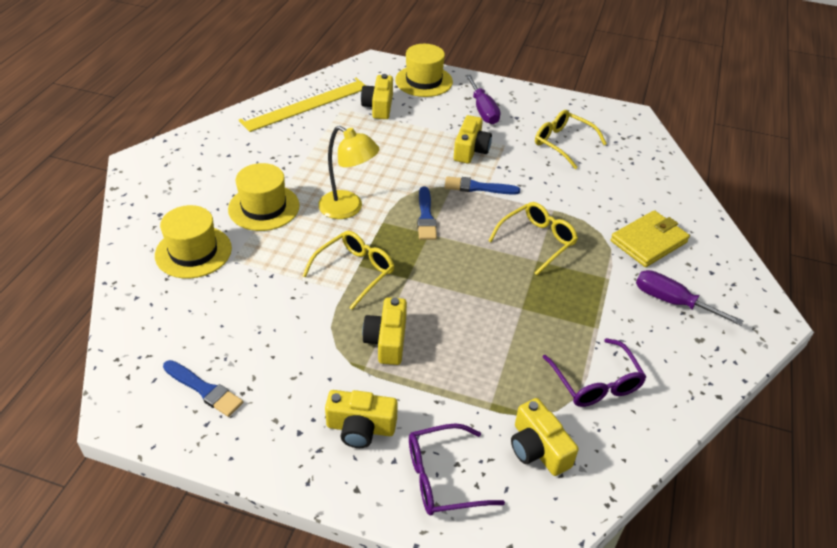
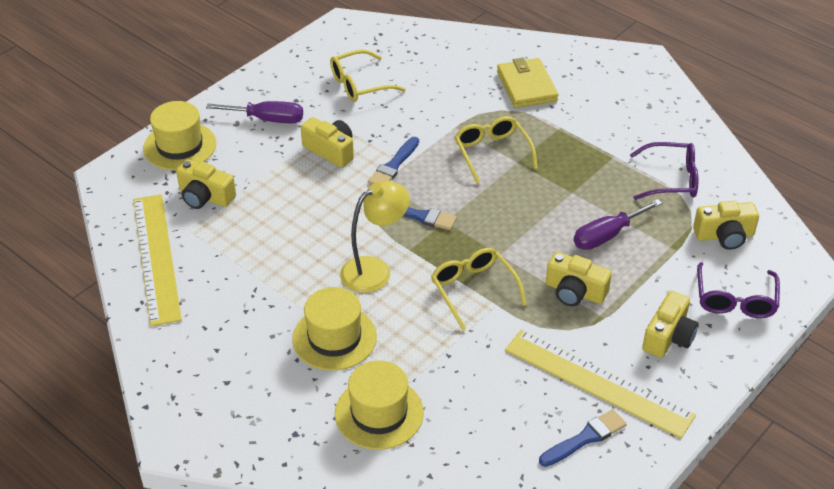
camera: 65 degrees left, 0 degrees up
(277, 384) = (598, 382): none -> yellow ruler
(672, 301) = (602, 103): purple screwdriver -> purple screwdriver (607, 235)

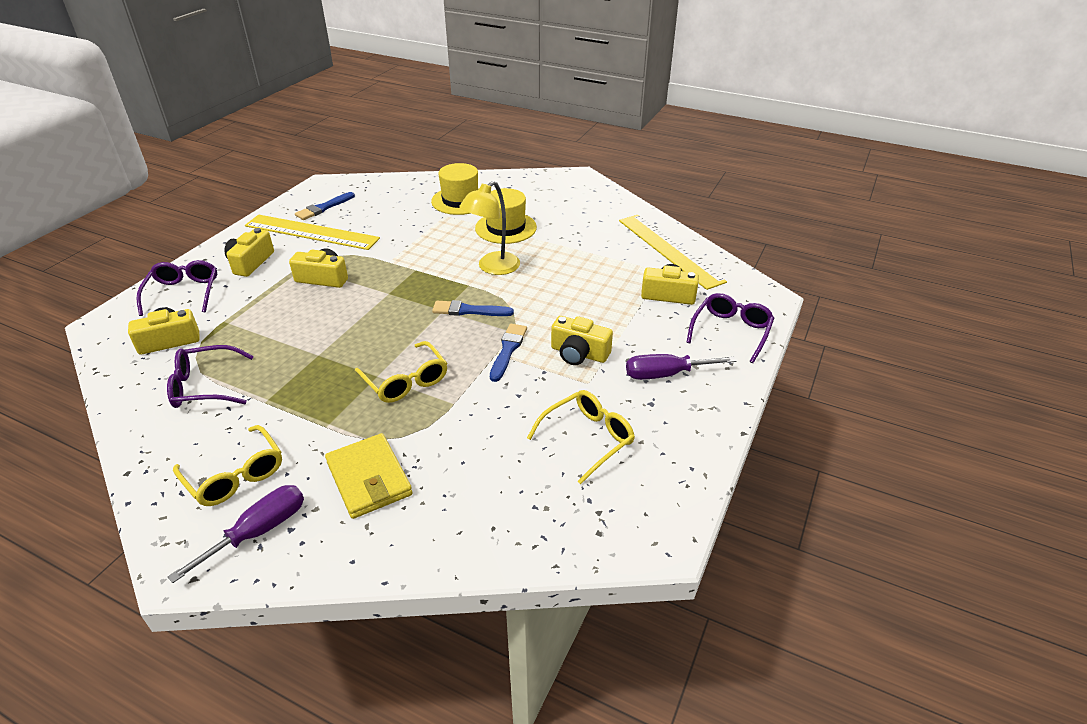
camera: 165 degrees right, 5 degrees down
(180, 146) = (730, 332): yellow hat -> purple glasses
(474, 290) = (408, 267): yellow glasses -> yellow glasses (235, 475)
(607, 235) = (288, 322): purple screwdriver -> purple screwdriver (259, 531)

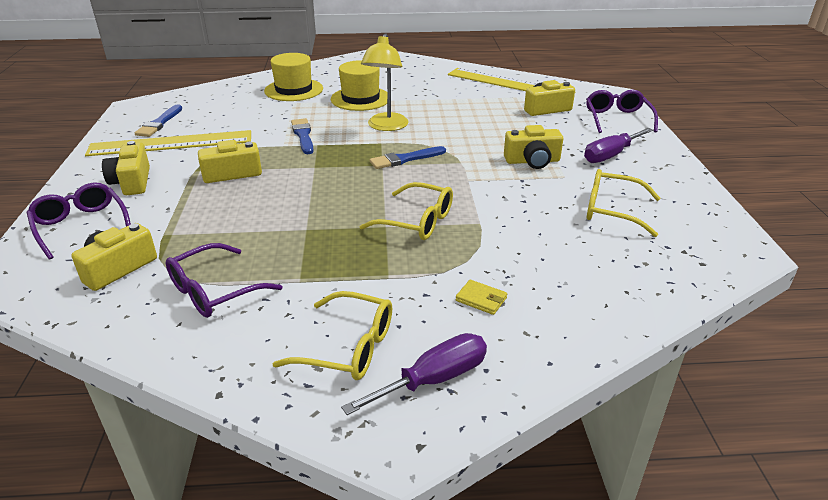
camera: 30 degrees left, 5 degrees down
(259, 531) = (434, 379): purple screwdriver -> purple screwdriver turned 45 degrees clockwise
(369, 478) = (481, 299): yellow wallet -> yellow wallet, size x0.48
(508, 350) = (474, 175): blue brush -> blue brush (303, 135)
(587, 439) = (613, 210): yellow glasses -> yellow glasses turned 90 degrees counterclockwise

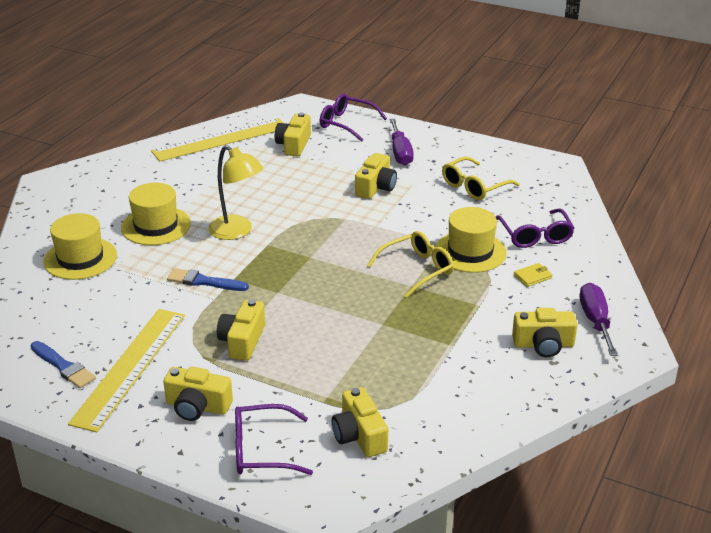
camera: 60 degrees left, 0 degrees up
(215, 290) = (434, 388): purple glasses -> purple glasses (535, 235)
(347, 347) = (543, 345): yellow glasses -> yellow camera
(405, 159) = (311, 242): blue brush -> none
(484, 243) = (470, 252): none -> yellow hat

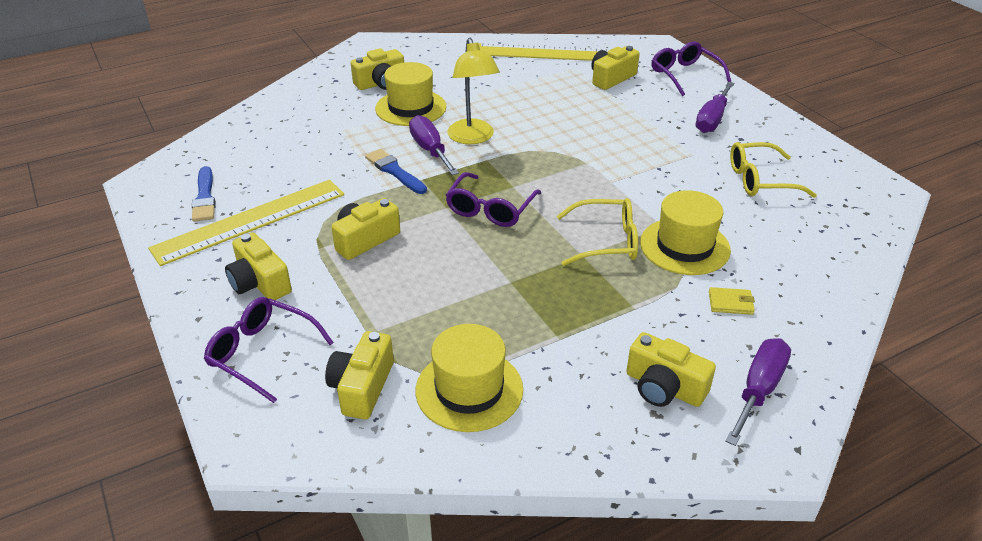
camera: 35 degrees right, 5 degrees up
(80, 258) = (322, 113): yellow hat -> yellow hat (469, 389)
(213, 254) = (430, 150): none -> purple screwdriver
(376, 187) = (650, 144): yellow camera -> yellow camera (381, 83)
(535, 235) = (780, 258): purple glasses -> purple glasses (491, 208)

